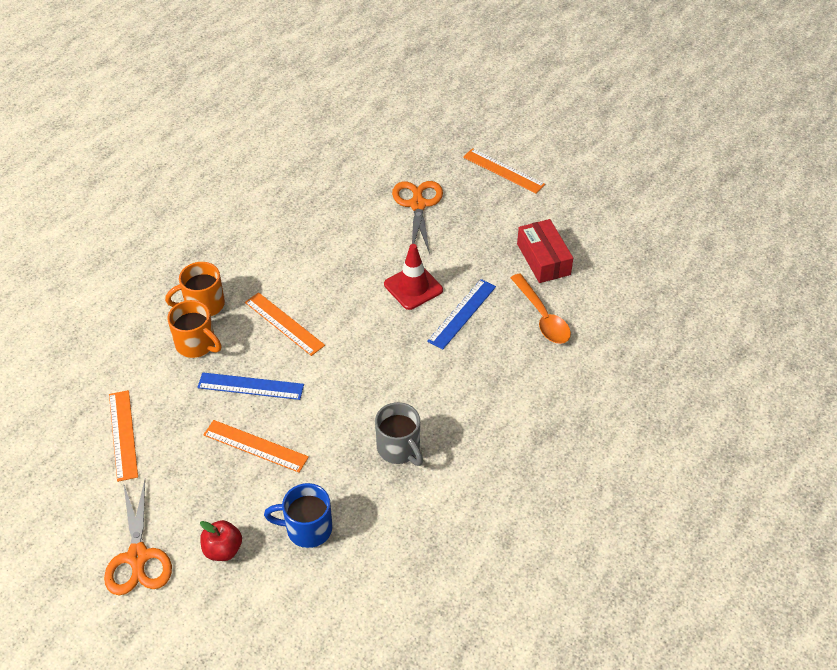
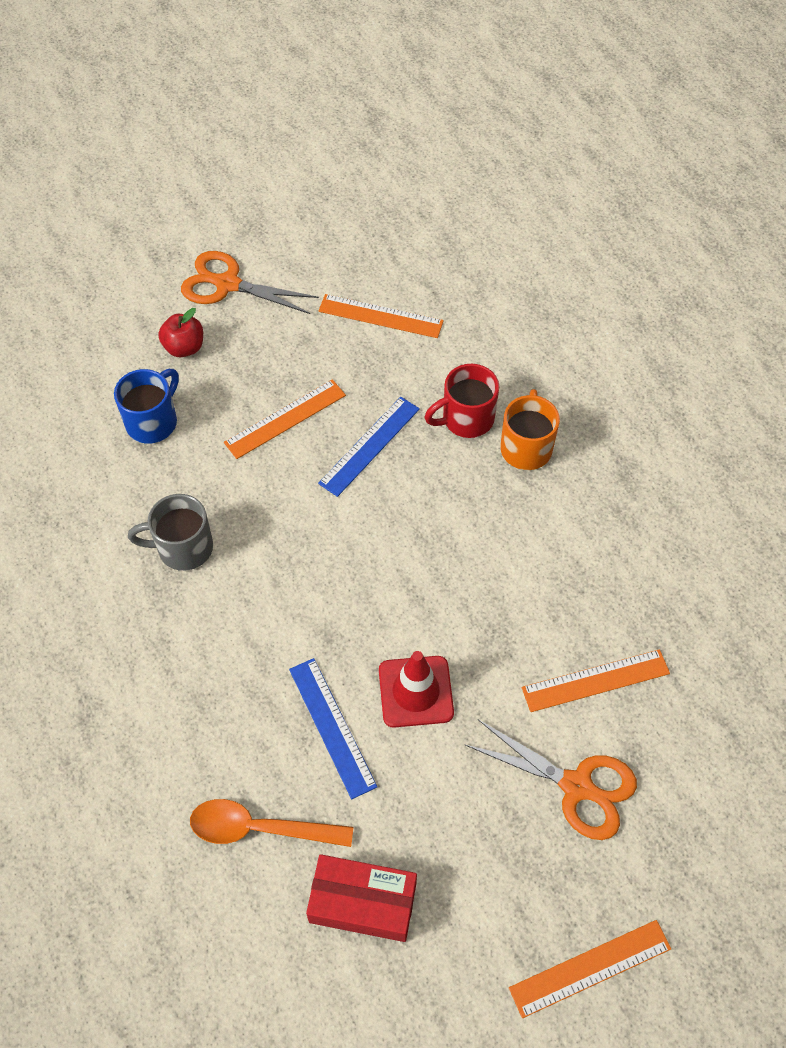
camera: 120 degrees right, 10 degrees up
(197, 344) = (466, 419): orange mug -> red mug
(284, 324) = (444, 516): orange ruler -> orange ruler (595, 680)

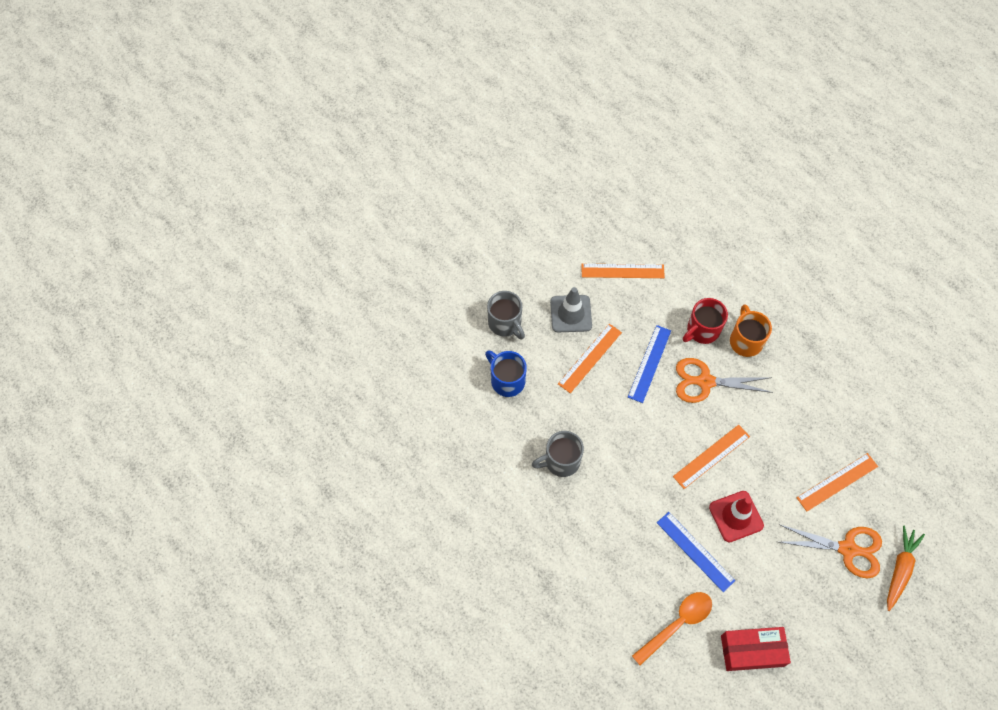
camera: 15 degrees left, 5 degrees up
(153, 422) = (507, 380): blue mug -> blue mug turned 60 degrees counterclockwise
(184, 347) = (505, 323): red apple -> grey mug
(228, 284) = (515, 271): orange scissors -> orange scissors (705, 382)
(260, 828) = (677, 624): orange spoon -> orange spoon turned 150 degrees clockwise
(282, 355) = (571, 314): none -> grey traffic cone
(590, 968) = (890, 652): orange ruler -> orange ruler (711, 456)
(652, 840) = (900, 569): none -> orange carrot

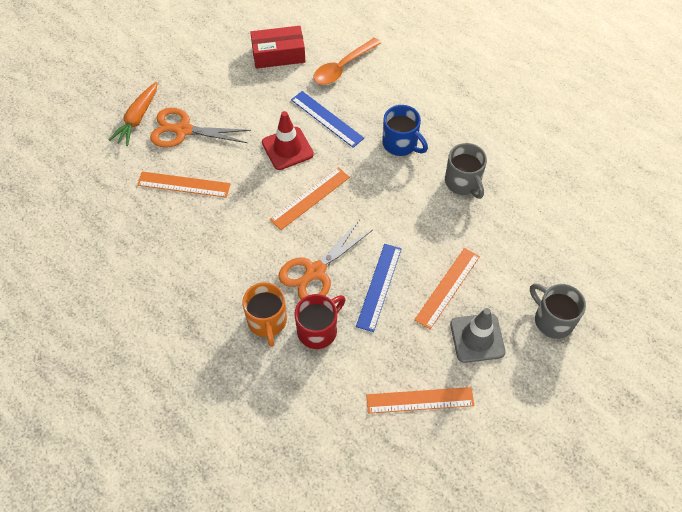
camera: 175 degrees right, 5 degrees down
(507, 380) = (536, 256): blue mug -> blue mug (401, 144)
(561, 461) = (463, 182): grey mug -> grey mug turned 90 degrees clockwise
(705, 382) = (315, 271): orange scissors -> orange scissors turned 135 degrees clockwise
(837, 482) = (184, 184): orange ruler -> orange ruler turned 45 degrees clockwise

